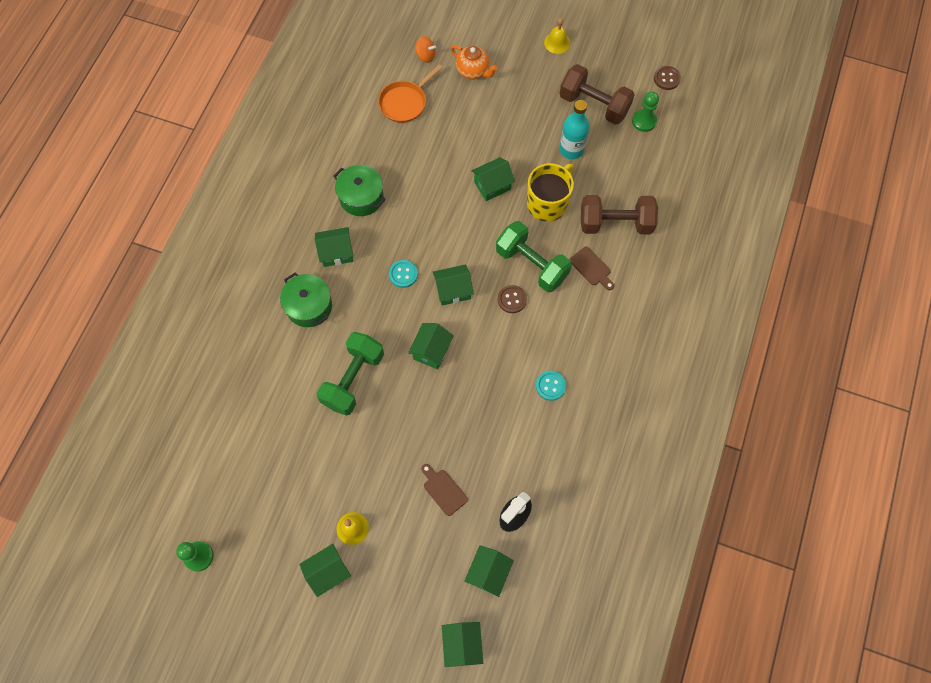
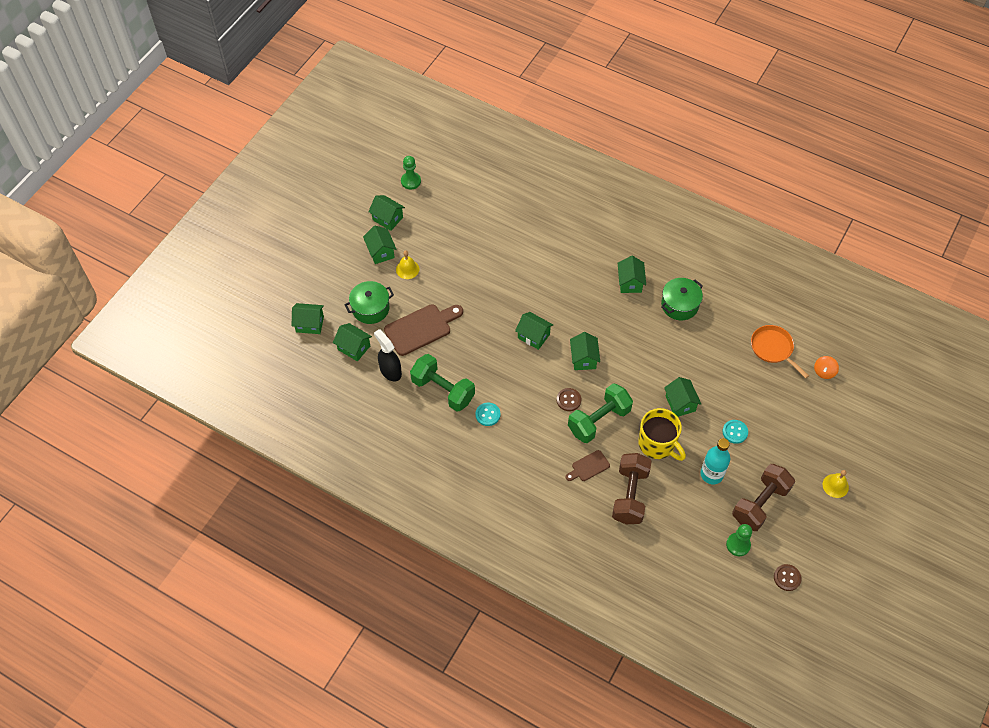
camera: 100 degrees right, 10 degrees down
(269, 575) = (387, 219): none -> green house
(309, 306) = (586, 260): green pot -> green pot (370, 308)
(353, 379) = (520, 282): green dumbbell -> green dumbbell (443, 390)
(403, 274) = (604, 326): turquoise button -> turquoise button (735, 432)
(443, 490) = (421, 328): brown cutting board -> brown cutting board, size x1.87
(473, 71) = (804, 408): orange teapot -> none

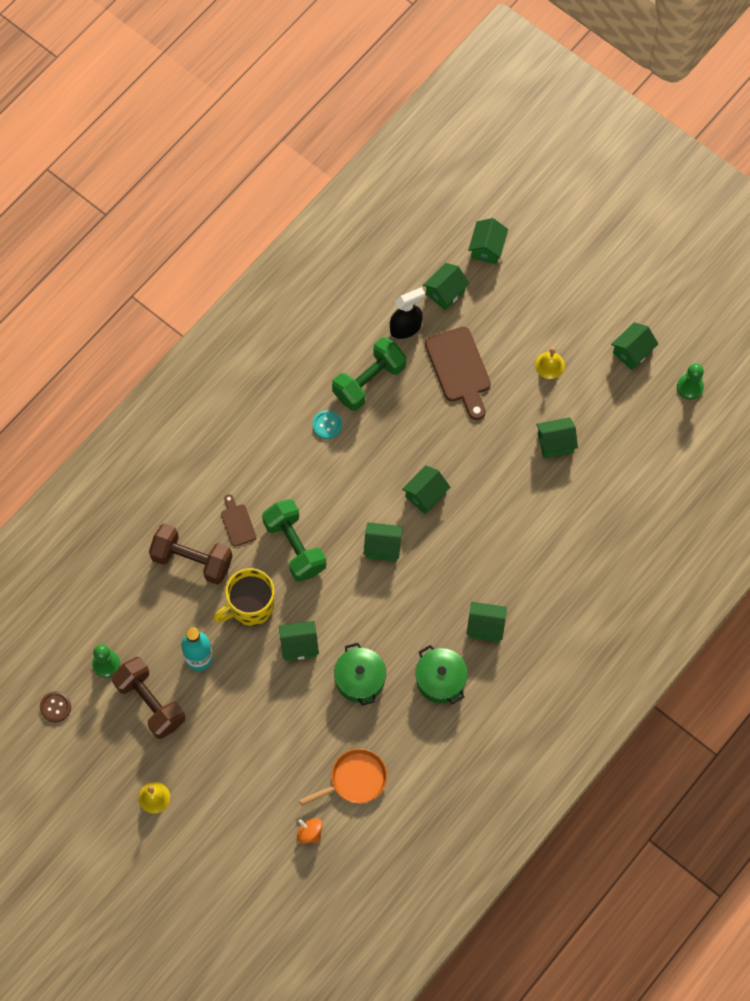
camera: 100 degrees right, 10 degrees up
(370, 308) = (498, 317): green pot -> green pot (360, 679)
(381, 252) = (581, 338): green house -> green house (555, 443)
(568, 400) = (329, 518): brown button -> none
(735, 432) = (248, 699): turquoise button -> none

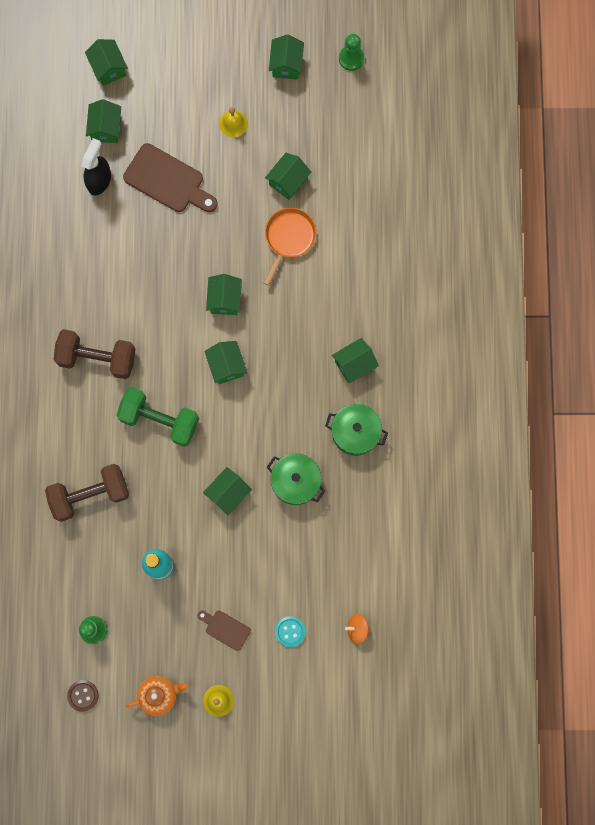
camera: 40 degrees left, 10 degrees up
(113, 755) = (159, 695): none -> orange teapot
(150, 703) = (153, 631): brown dumbbell -> brown dumbbell (97, 358)
(237, 523) = (100, 437): brown cutting board -> brown cutting board (225, 629)
(250, 606) = (165, 493): yellow mug -> none
(327, 425) = (103, 305): turquoise button -> turquoise button (290, 631)
(355, 779) = (356, 560): orange pan -> orange pan (289, 238)
(369, 381) = (107, 245): green dumbbell -> none
(383, 547) = (226, 366): green house -> green house turned 75 degrees counterclockwise

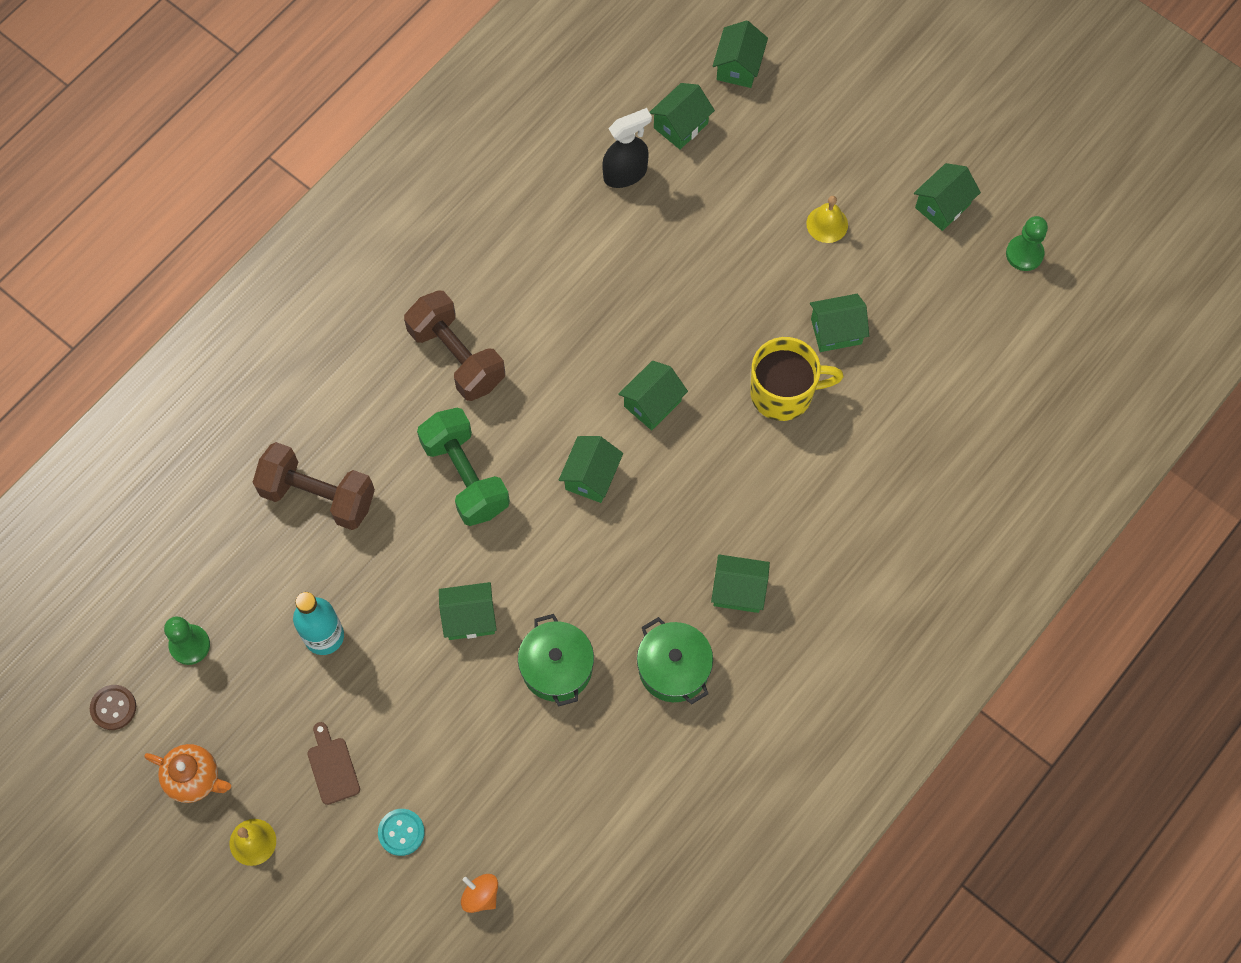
camera: 40 degrees right, 10 degrees down
(167, 181) = (700, 229): brown cutting board -> none
(289, 238) = (783, 393): orange pan -> yellow mug

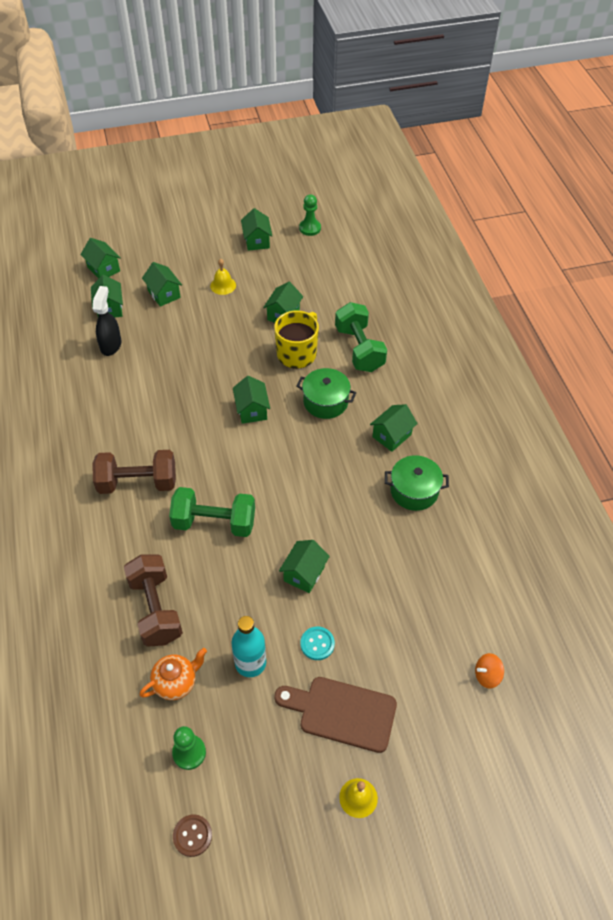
camera: 55 degrees left, 15 degrees down
(194, 778) = (285, 810): orange teapot -> orange teapot (176, 682)
(318, 495) = (155, 609): brown dumbbell -> brown dumbbell turned 75 degrees counterclockwise
(332, 767) = (342, 712): brown cutting board -> brown cutting board, size x1.87
(401, 832) = (415, 697): turquoise button -> turquoise button (317, 644)
(557, 667) = (370, 547): green pot -> green pot (325, 402)
(591, 477) = (269, 462): green house -> green house (164, 294)
(851, 462) = (359, 349): none -> green dumbbell

